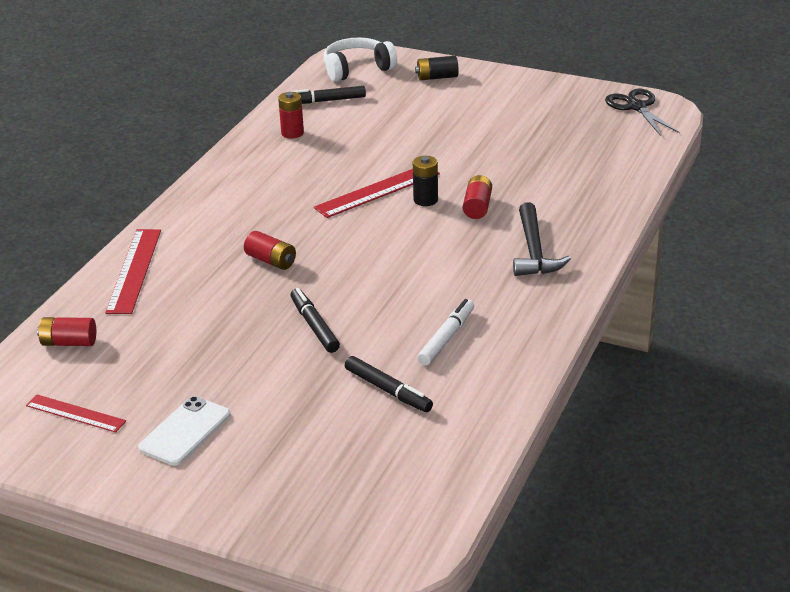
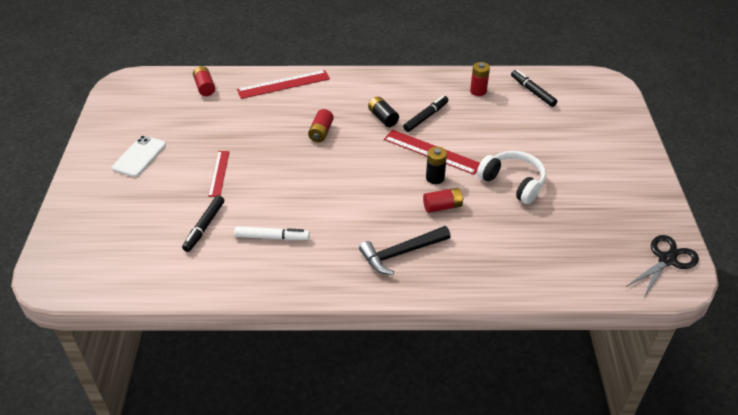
camera: 65 degrees right, 10 degrees up
(75, 413) = (143, 112): red ruler -> red ruler (219, 173)
(185, 431) = (139, 156): white phone -> white phone turned 75 degrees counterclockwise
(314, 326) = (259, 173): black marker -> black marker (425, 117)
(357, 69) = (590, 91): white headphones -> white headphones (513, 182)
(437, 77) = (613, 132): black battery -> black battery (383, 118)

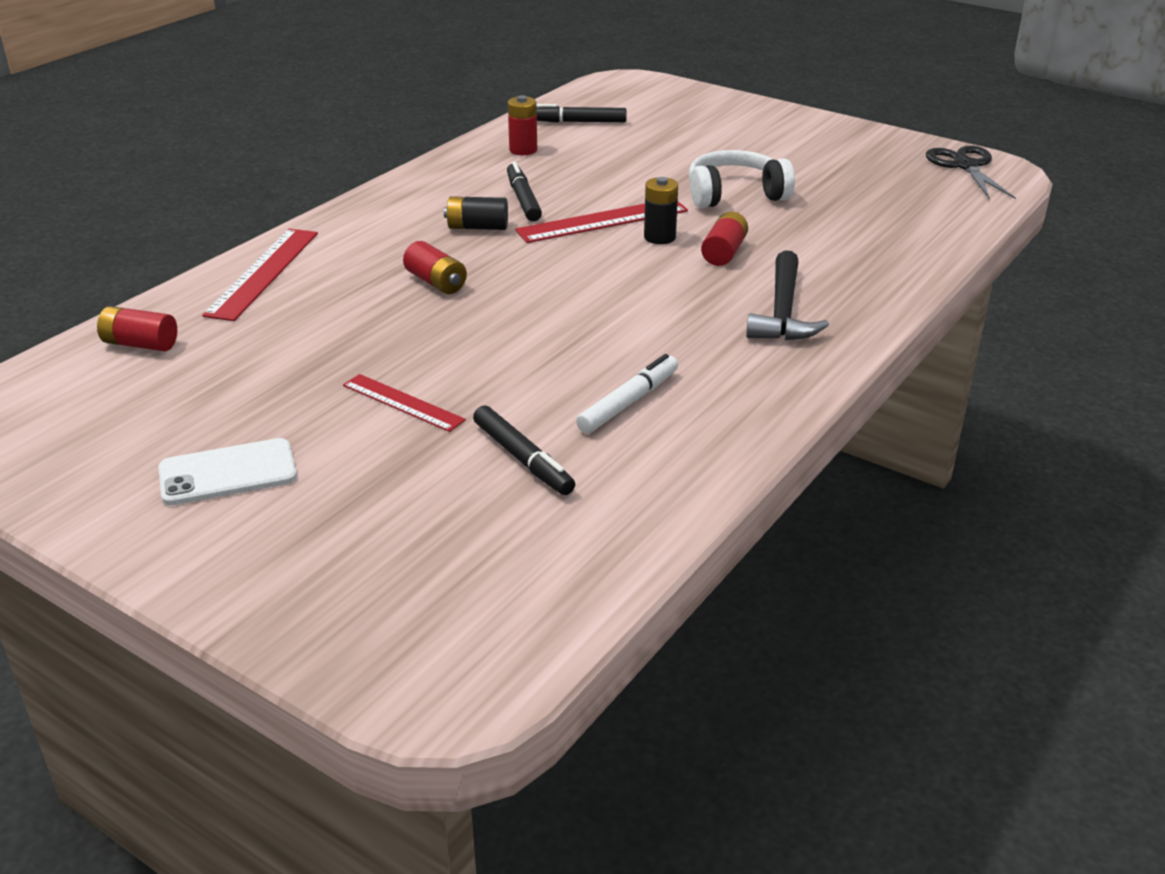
camera: 55 degrees left, 10 degrees down
(139, 156) = (228, 473): white phone -> white phone turned 75 degrees counterclockwise

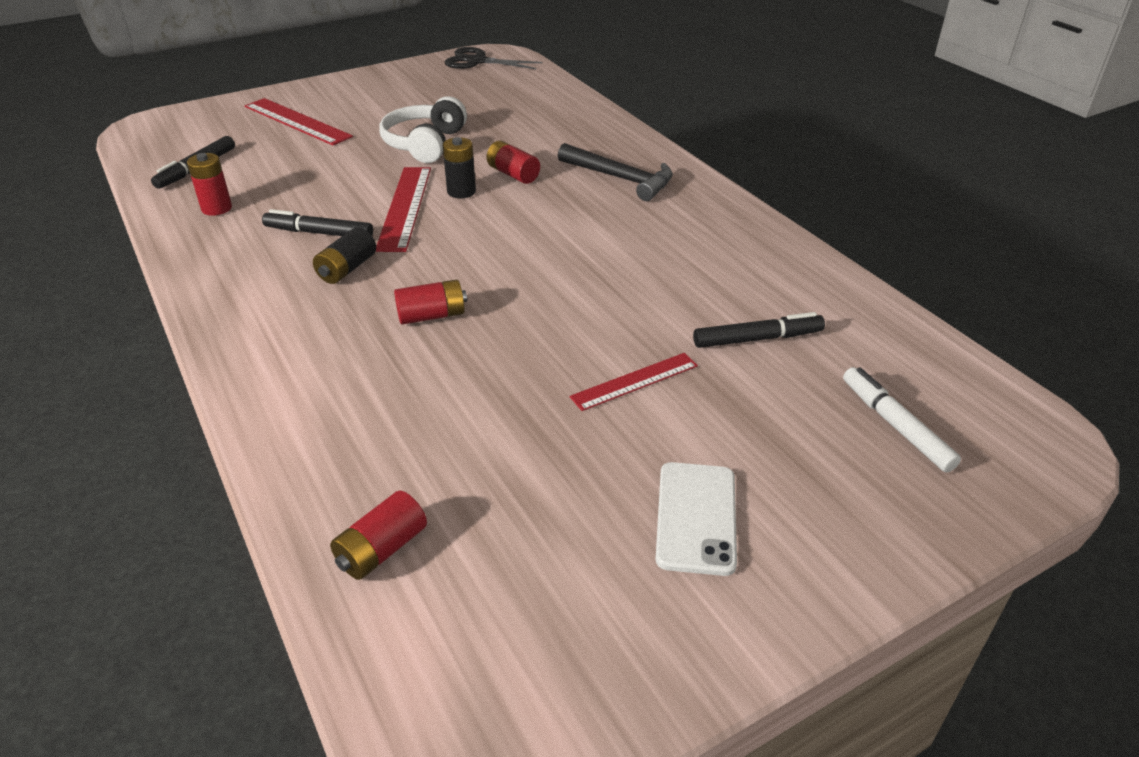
camera: 65 degrees left, 5 degrees up
(263, 273) = (300, 422): red ruler -> red ruler (297, 121)
(628, 402) = (703, 272): white marker -> white marker (895, 425)

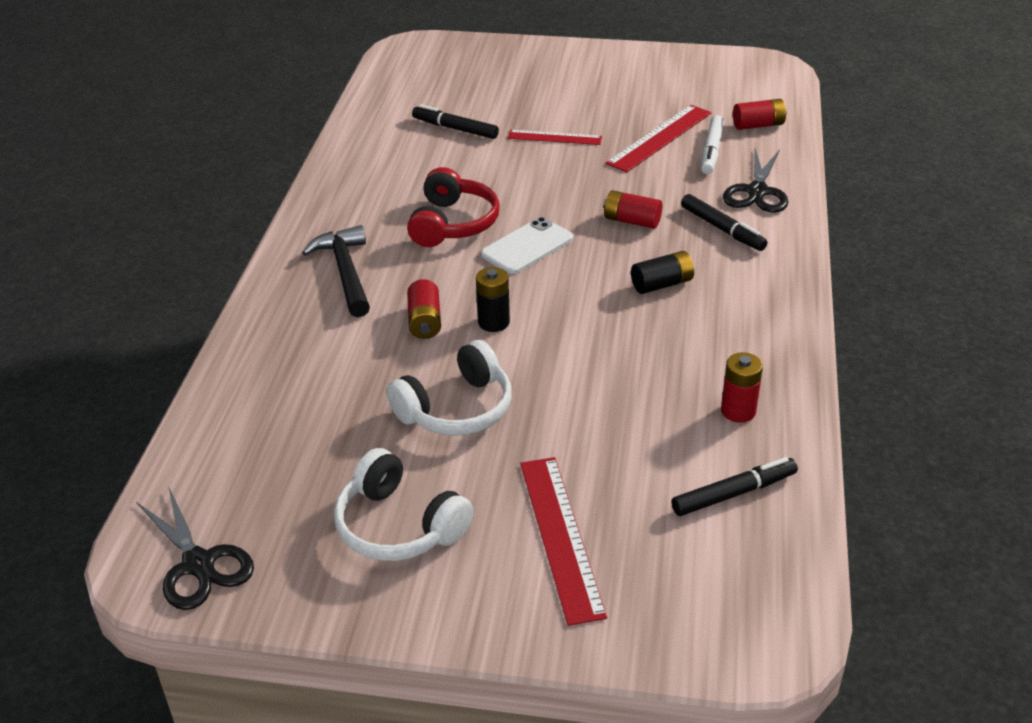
camera: 140 degrees left, 0 degrees up
(311, 417) = (757, 192): none -> black scissors
(319, 233) = (659, 332): black marker -> black marker (722, 229)
(395, 98) = (398, 526): none -> white headphones
(405, 207) = (560, 327): red ruler -> red ruler (659, 138)
(597, 243) = (453, 224): none -> red headphones
(696, 517) = (602, 84): white phone -> white phone (527, 246)
(895, 425) = (459, 75): white marker -> white marker (712, 151)

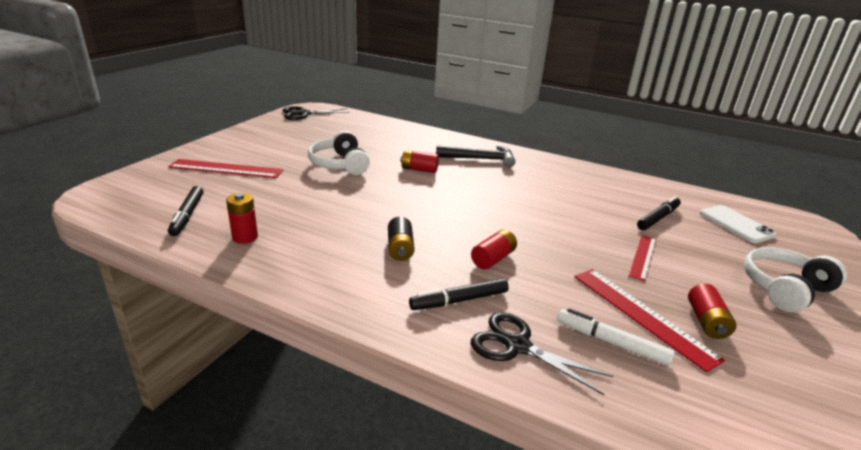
camera: 105 degrees right, 10 degrees down
(398, 526) = (279, 142): white headphones -> white headphones (784, 289)
(453, 224) = (518, 194): red headphones -> none
(493, 322) = (403, 186): black battery -> none
(527, 246) = (478, 211): white phone -> white phone (736, 224)
(758, 125) = (677, 405): red battery -> red battery (706, 322)

